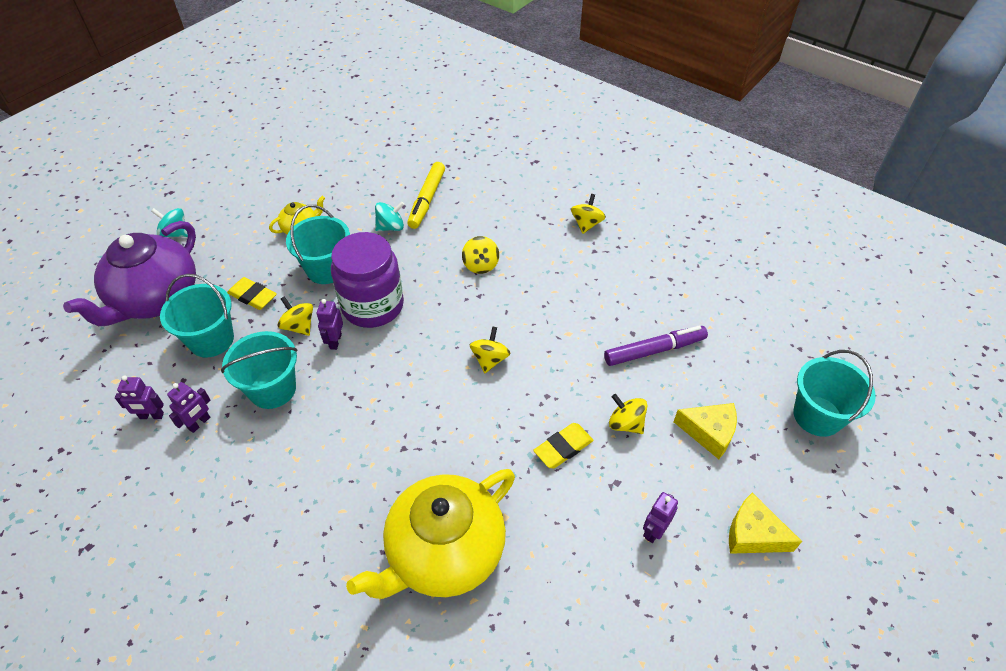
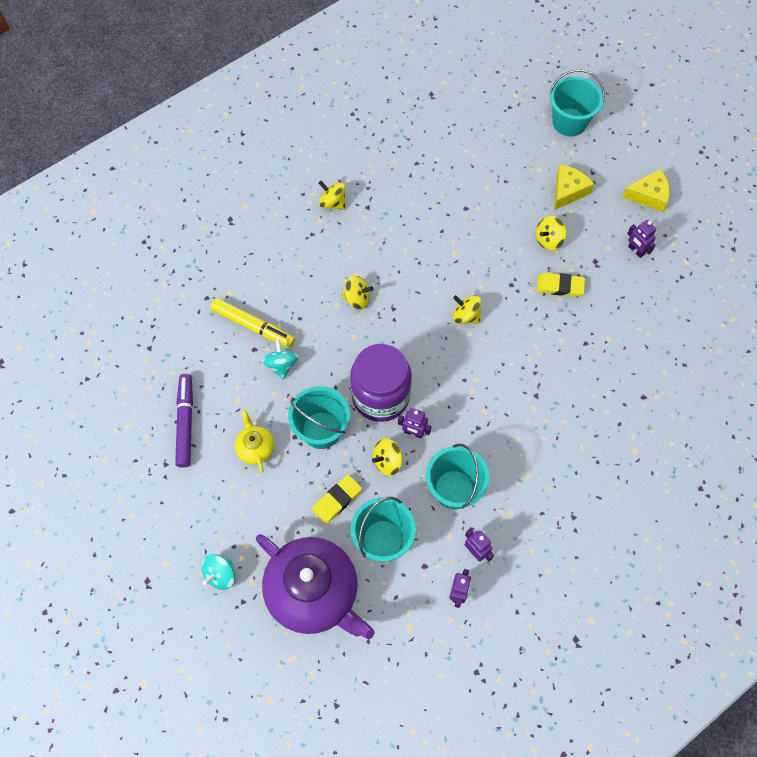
camera: 75 degrees left, 15 degrees up
(444, 552) = (627, 383): yellow teapot -> none
(563, 448) = (560, 286): yellow eraser -> yellow eraser turned 60 degrees counterclockwise
(654, 350) = (487, 199): purple marker -> purple marker (185, 422)
(753, 534) = (648, 196): yellow cheese -> yellow cheese turned 135 degrees counterclockwise

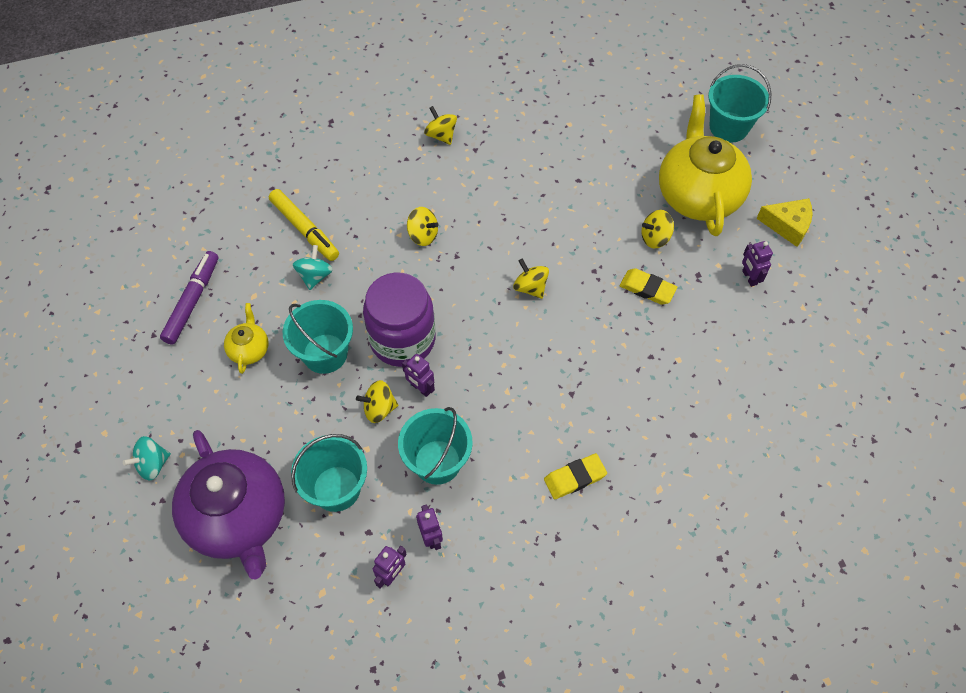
camera: 20 degrees right, 5 degrees down
(337, 500) = (308, 430): yellow eraser -> yellow eraser (575, 478)
(568, 191) = (698, 195): yellow cheese -> yellow teapot

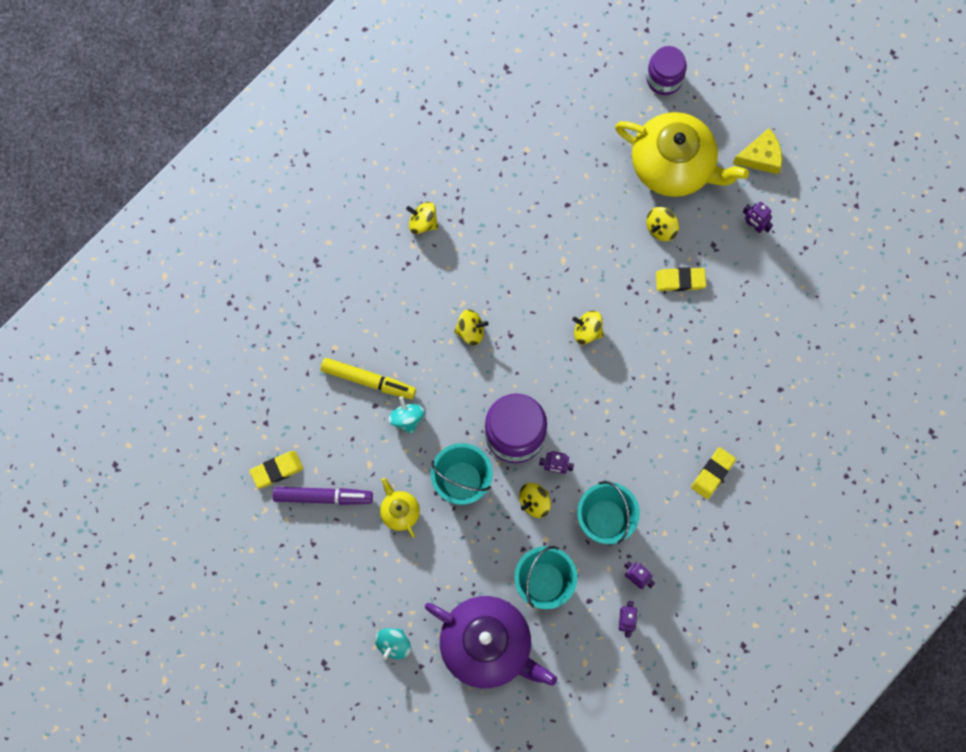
camera: 30 degrees left, 15 degrees up
(172, 259) = (277, 470): none -> yellow eraser
(193, 301) = (323, 497): purple marker -> purple marker turned 105 degrees clockwise
(698, 195) = (674, 165): yellow teapot -> yellow teapot turned 150 degrees clockwise
(728, 127) = (664, 79): turquoise bucket -> purple jar

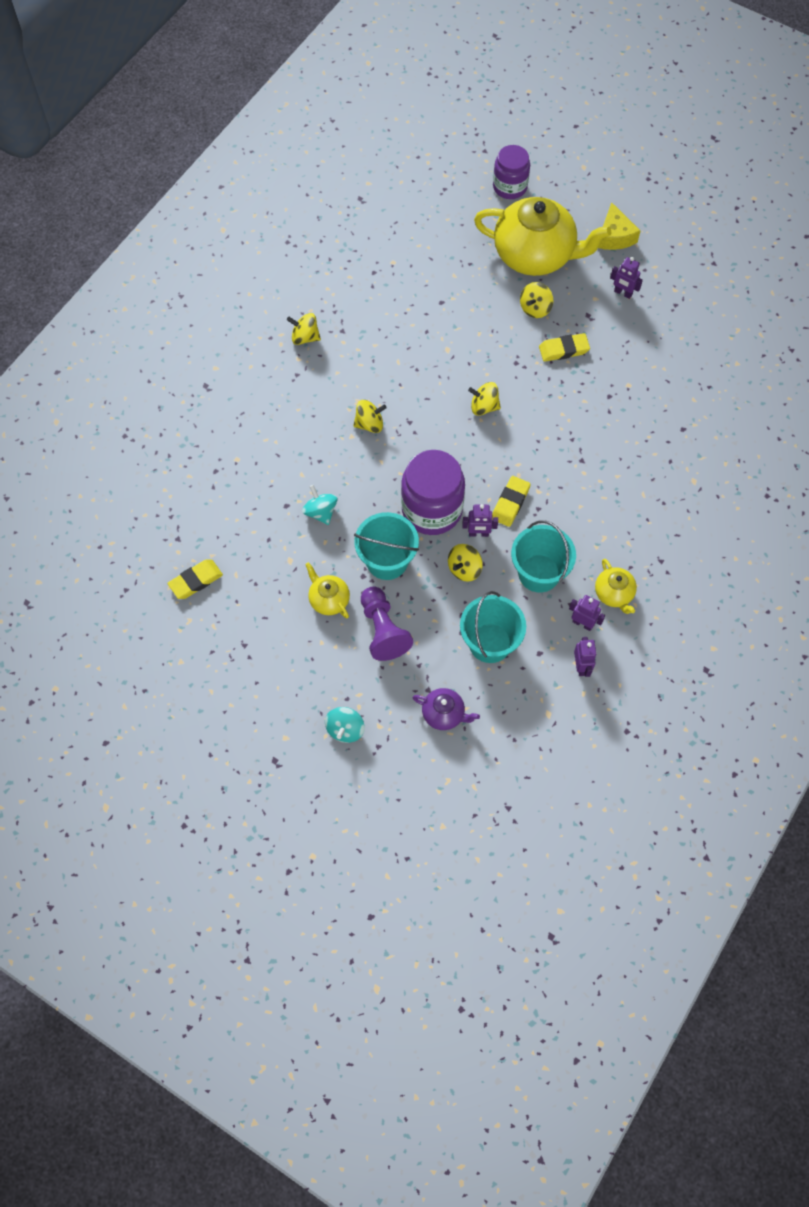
camera: 10 degrees left, 10 degrees down
(323, 497) = (247, 598): purple marker -> none
(368, 381) = (276, 484): yellow marker -> none
(445, 551) = (383, 630): none -> purple pawn
(487, 645) = (444, 714): purple teapot -> purple teapot, size x0.44
(673, 553) = (614, 594): none -> yellow teapot
(712, 474) = (636, 514): yellow eraser -> yellow eraser (510, 503)
(761, 157) = (614, 236): yellow cheese -> yellow cheese turned 105 degrees clockwise

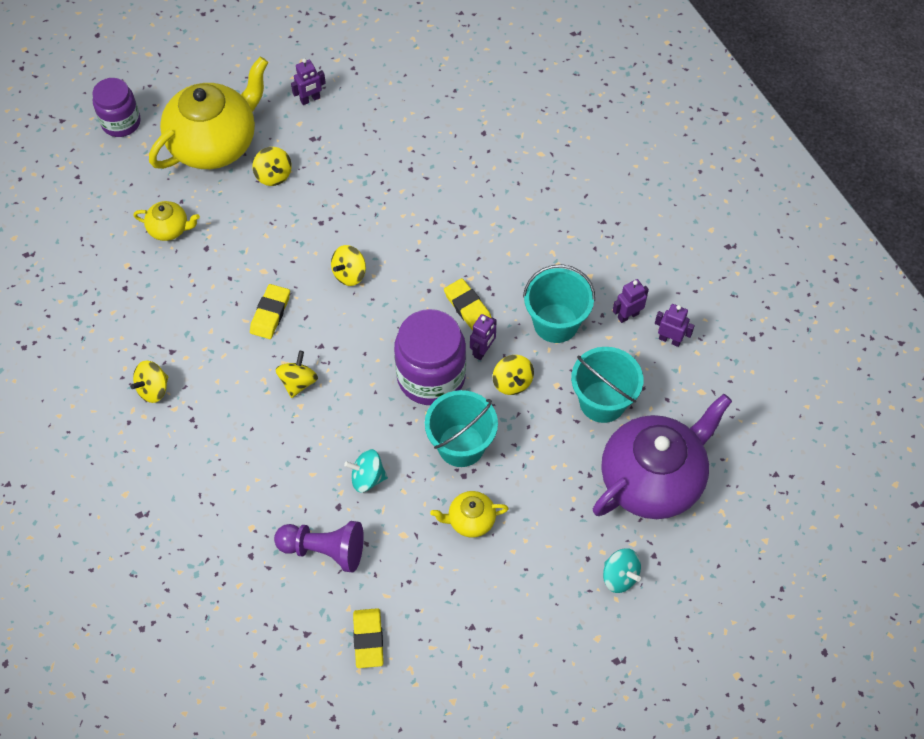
camera: 60 degrees left, 5 degrees down
(383, 630) = (533, 487): purple pawn -> purple pawn (324, 550)
(444, 714) = (653, 479): purple teapot -> purple teapot, size x2.25
(563, 350) = (335, 177): yellow eraser -> yellow eraser (270, 314)
(614, 236) = (244, 72): yellow cheese -> none
(614, 594) = (613, 275): yellow teapot -> yellow teapot (169, 229)

